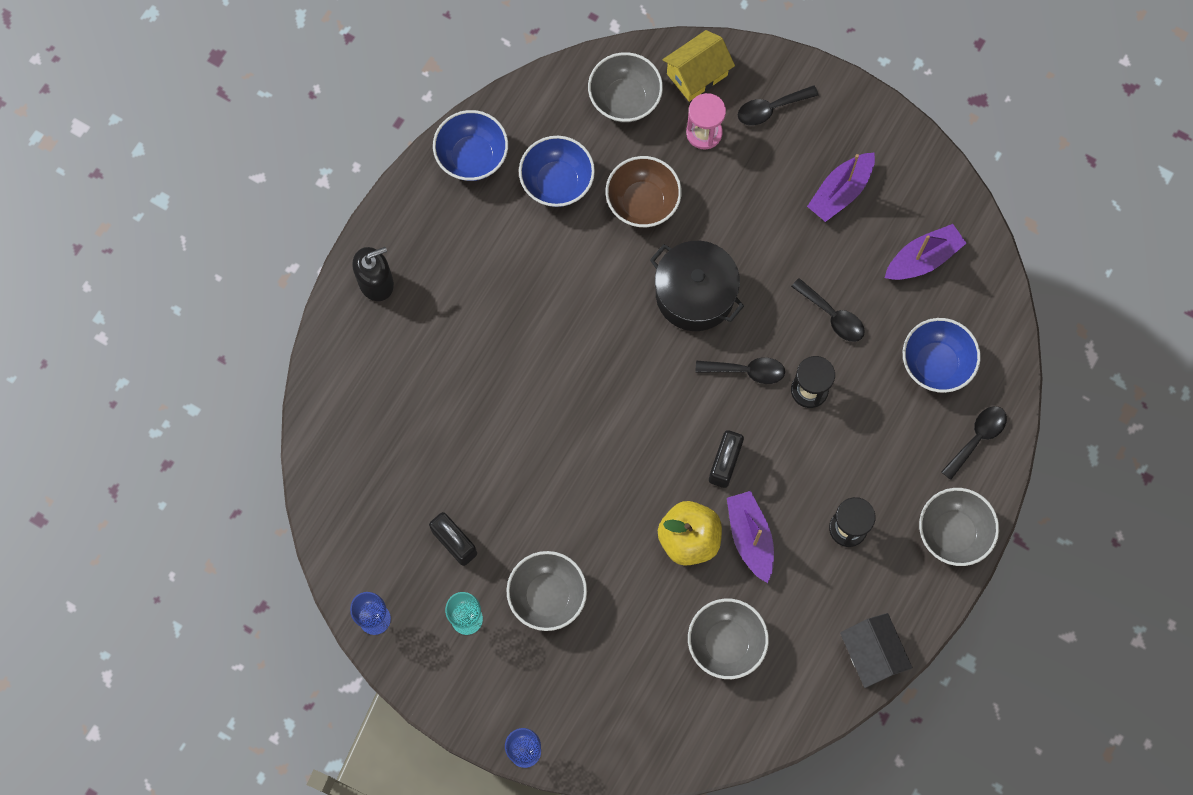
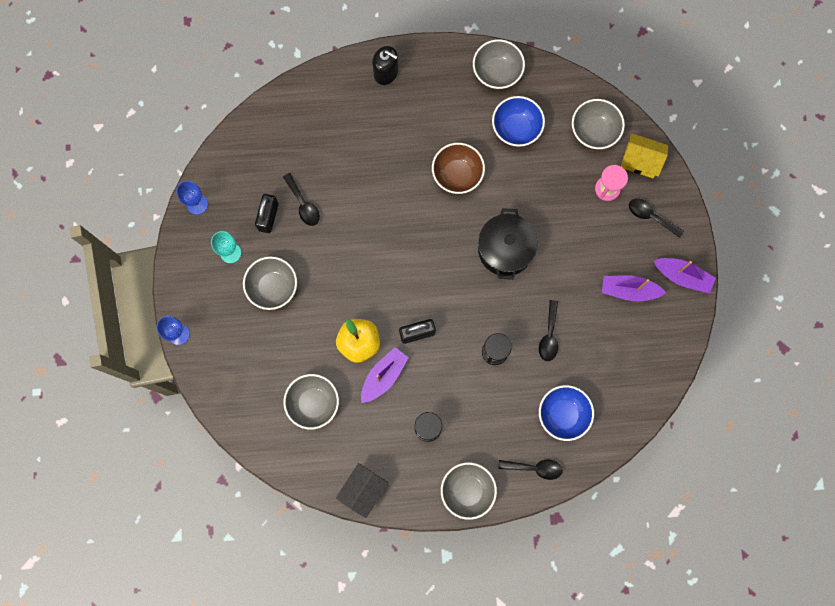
camera: 55 degrees right, 5 degrees up
(472, 157) = (497, 72): blue bowl -> grey bowl
(642, 203) = (539, 183): brown bowl -> brown bowl (457, 174)
(747, 371) = (480, 309): black spoon -> black spoon (303, 204)
(923, 259) = (622, 365): purple boat -> purple boat (682, 276)

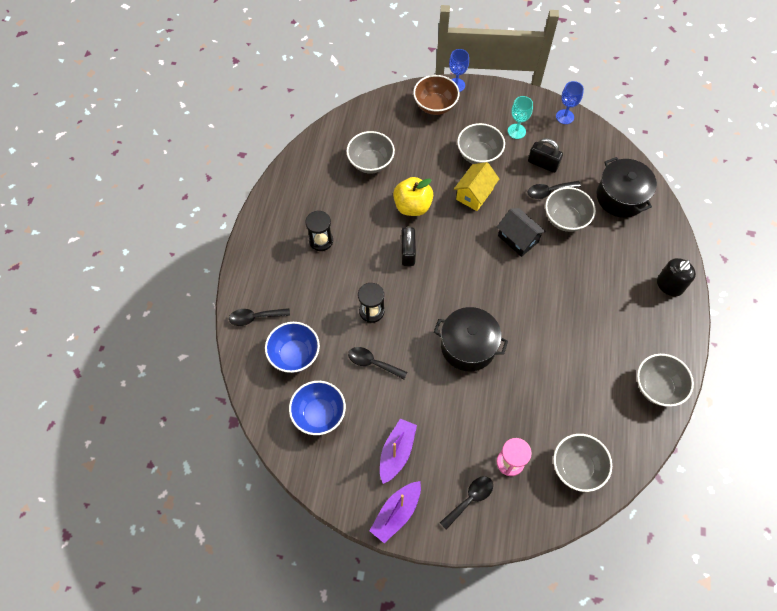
camera: 105 degrees right, 15 degrees down
(292, 131) = (621, 197): none -> black pot
(363, 490) = (286, 182): black house -> black house (518, 239)
(383, 376) = (377, 218): purple boat -> none
(457, 174) = (553, 322): brown bowl -> brown bowl (435, 105)
(467, 490) = (256, 258): grey bowl -> grey bowl (565, 219)
(516, 128) = (592, 389): blue bowl -> blue bowl (319, 414)
(535, 468) = (255, 317): black spoon -> black spoon turned 60 degrees clockwise
(640, 161) = (534, 507): yellow house -> yellow house (474, 194)

